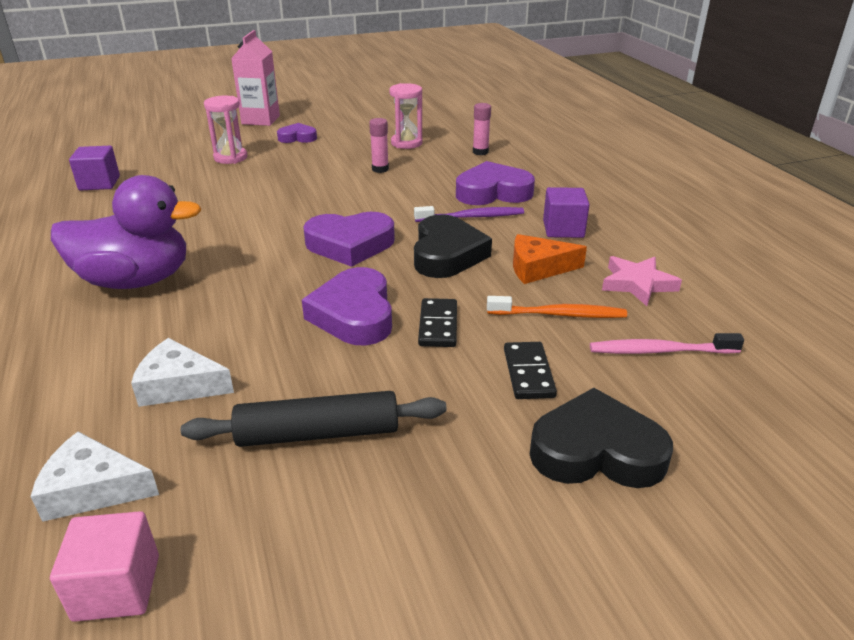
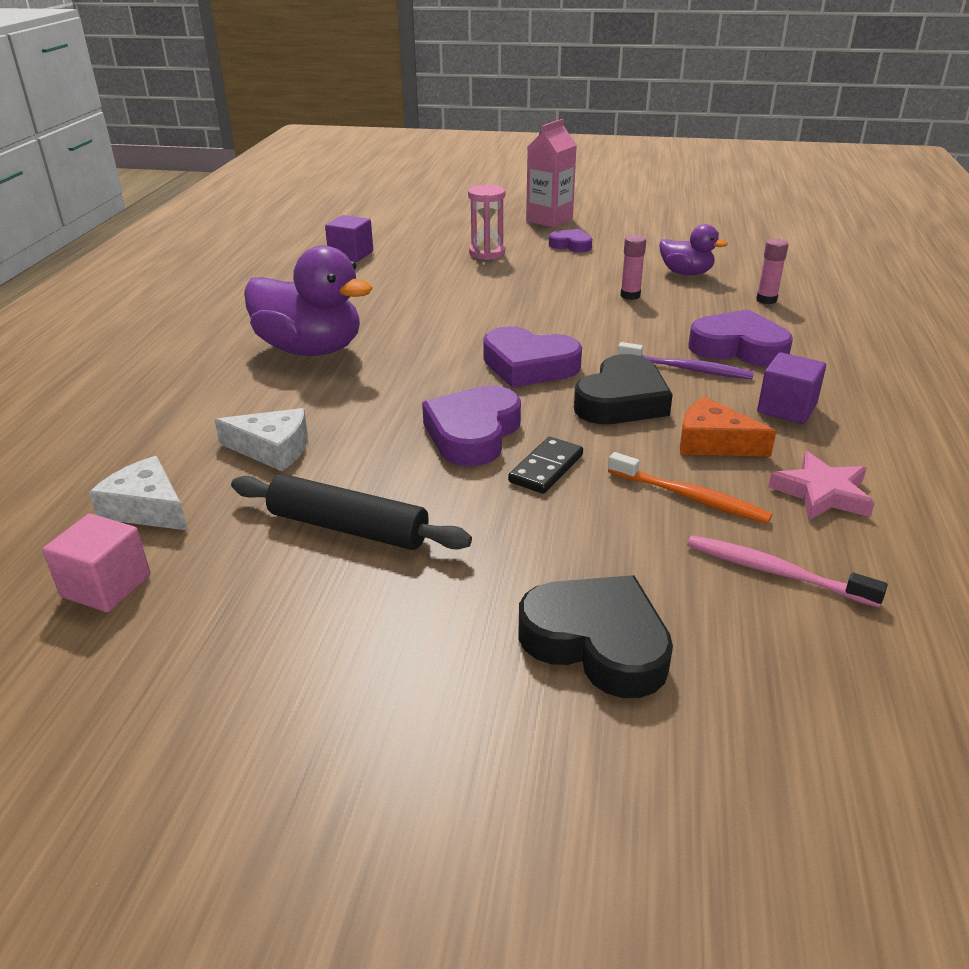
camera: 30 degrees right, 0 degrees up
(179, 385) = (272, 449): white cheese -> white cheese turned 150 degrees clockwise
(406, 143) = (686, 273): pink hourglass -> purple duck
(528, 373) = (597, 544): black domino -> none

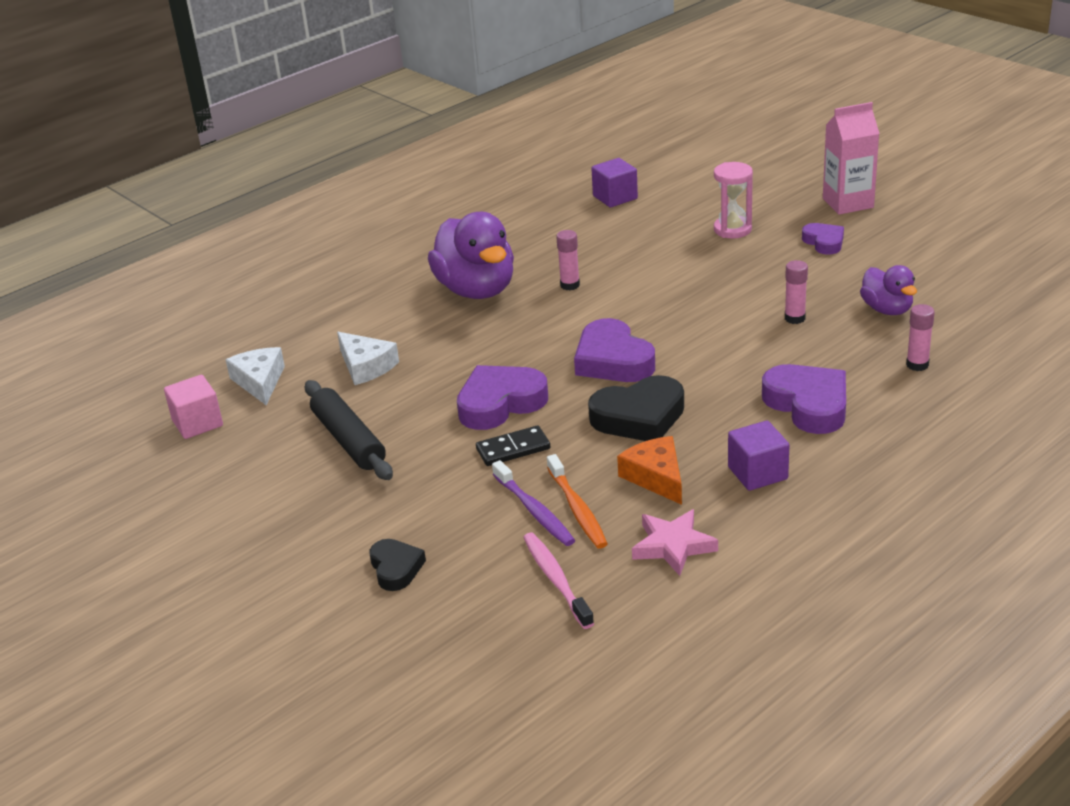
camera: 40 degrees right, 0 degrees up
(401, 322) = (570, 285): none -> pink glue stick
(597, 642) = (396, 568): black heart -> black heart, size x0.58
(687, 369) = (732, 408): purple toothbrush -> purple toothbrush (534, 511)

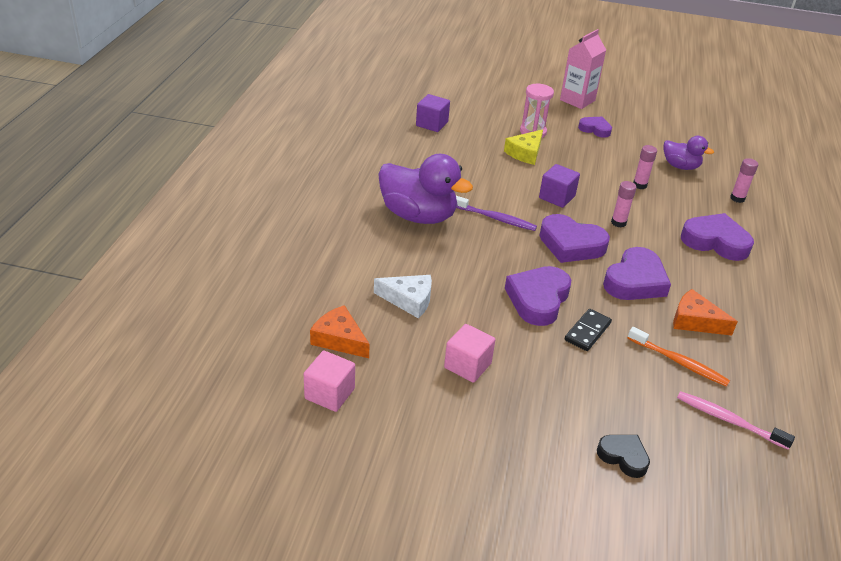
camera: 40 degrees left, 5 degrees up
(260, 381) = (339, 339): white cheese -> orange cheese
(348, 440) = (467, 365): black rolling pin -> pink cube
(534, 511) = (656, 374): purple toothbrush -> purple toothbrush (495, 218)
(570, 285) = (478, 196): pink glue stick -> pink glue stick (618, 223)
(639, 417) = (635, 281): black heart -> purple heart
(673, 546) = (762, 367): pink star -> none
(690, 251) = (525, 153): none -> yellow cheese
(757, 473) = (744, 298): purple cube -> purple cube (557, 197)

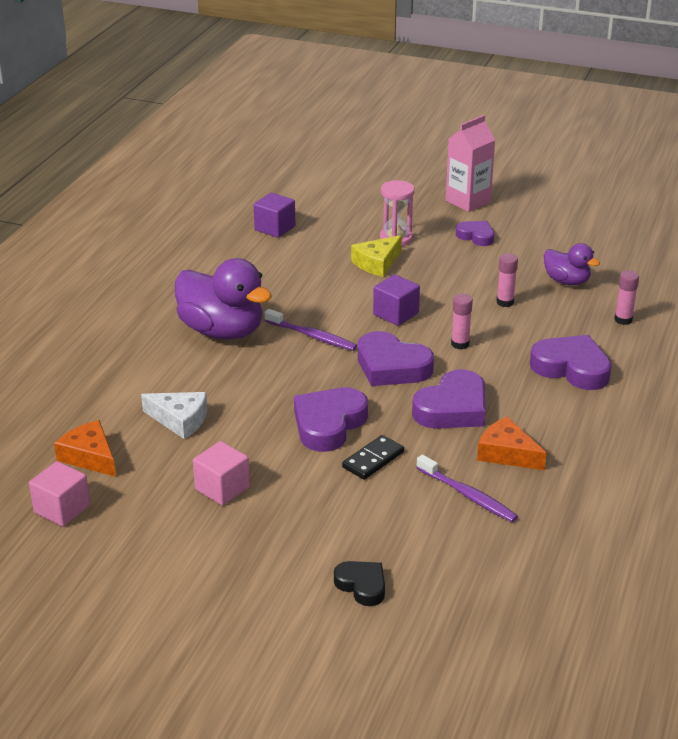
camera: 10 degrees right, 5 degrees down
(679, 362) = (468, 495): orange toothbrush -> purple toothbrush
(729, 420) = (500, 556): pink toothbrush -> none

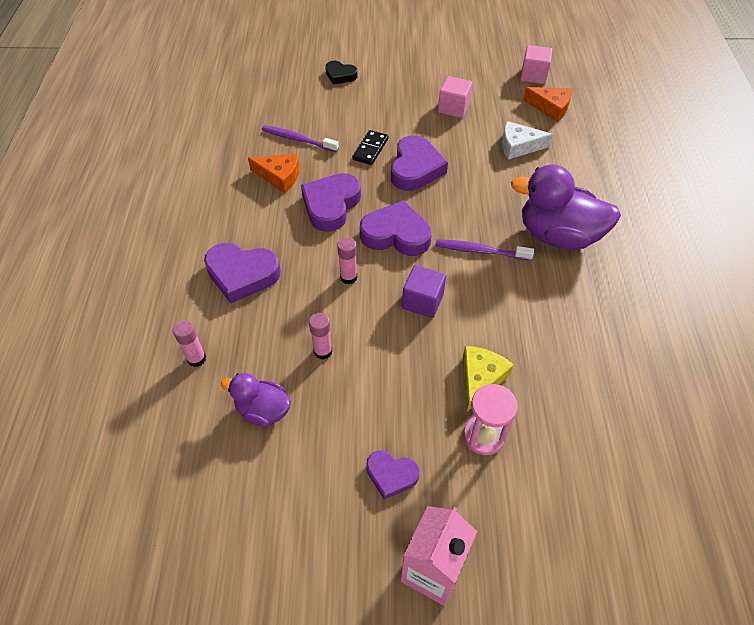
camera: 160 degrees right, 20 degrees up
(275, 228) = (630, 412): purple cube -> none

